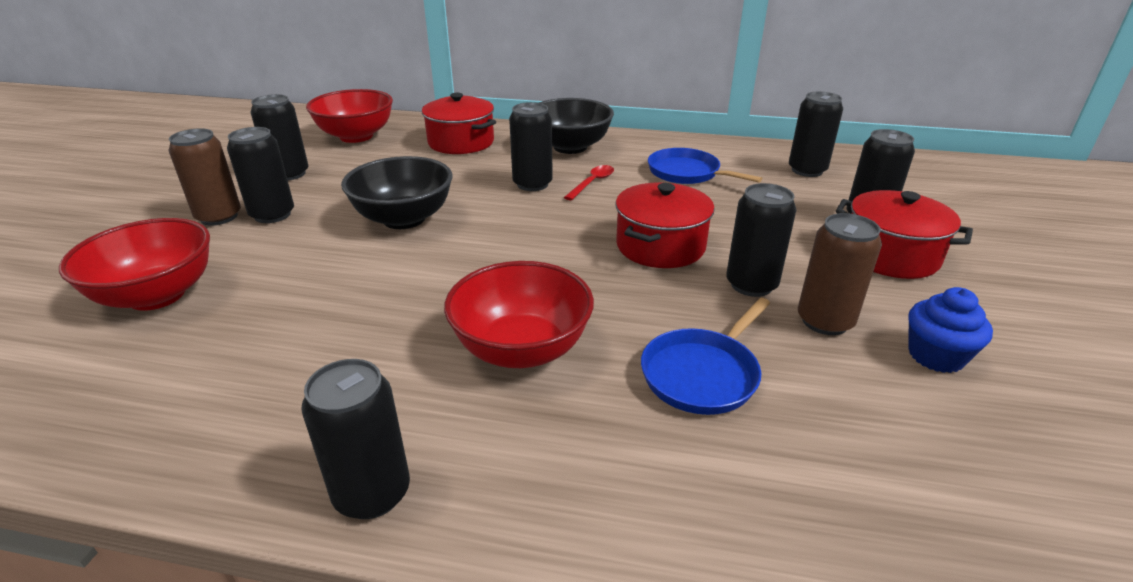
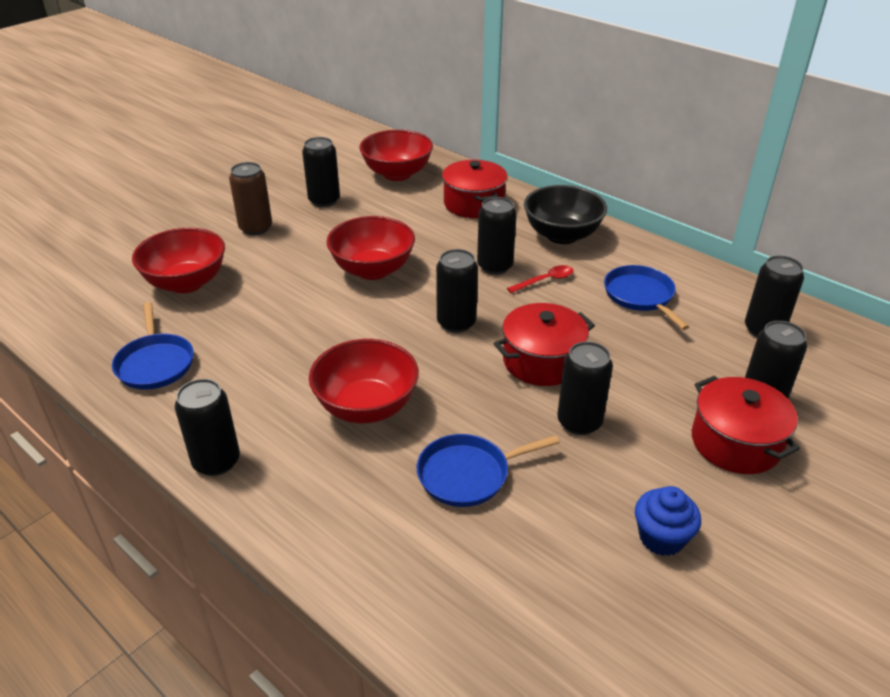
camera: 30 degrees right, 5 degrees up
(173, 403) = (155, 363): none -> blue pan
(272, 215) = (289, 237): black can -> black can (456, 323)
(404, 219) = (373, 270): black bowl -> red bowl
(825, 321) = (604, 474): brown can -> none

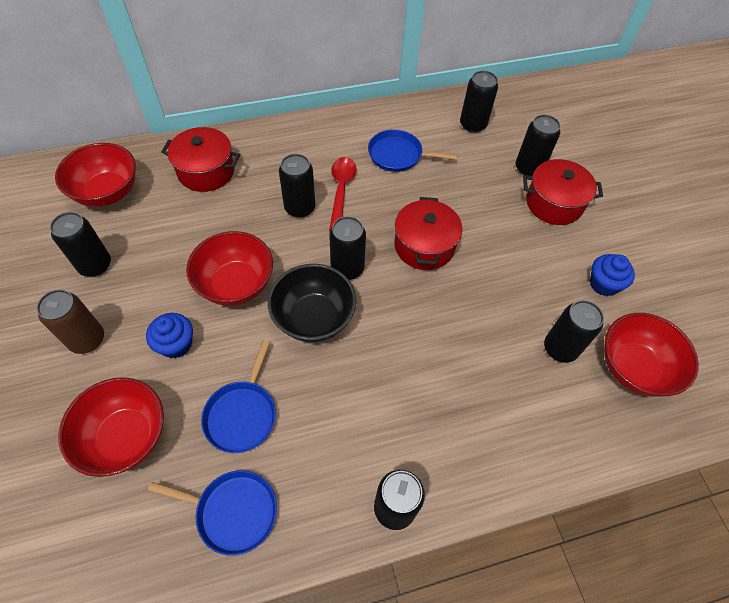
camera: 60 degrees left, 20 degrees up
(286, 268) = (176, 344): none -> blue cupcake
(366, 407) = (400, 374): red bowl -> red bowl (633, 368)
(468, 474) = (503, 349): blue pan -> blue pan (242, 414)
(545, 281) = (341, 191): red spoon -> red spoon, size x1.52
(562, 235) = (297, 149): black bowl -> black bowl (313, 318)
(579, 422) = (493, 262): black can -> black can (560, 348)

